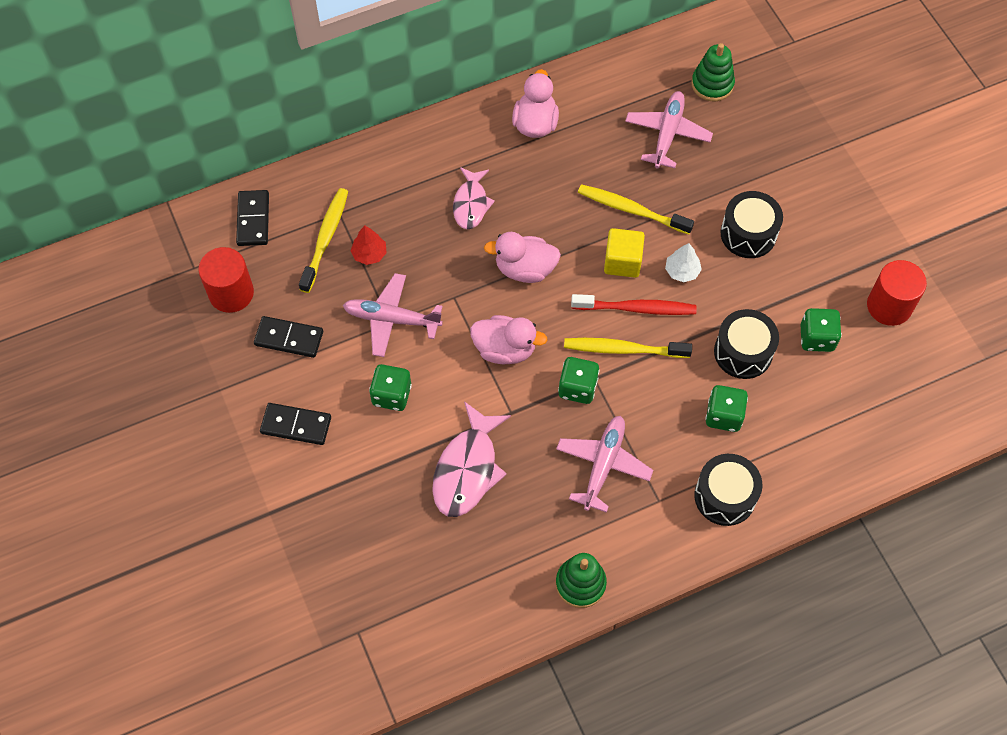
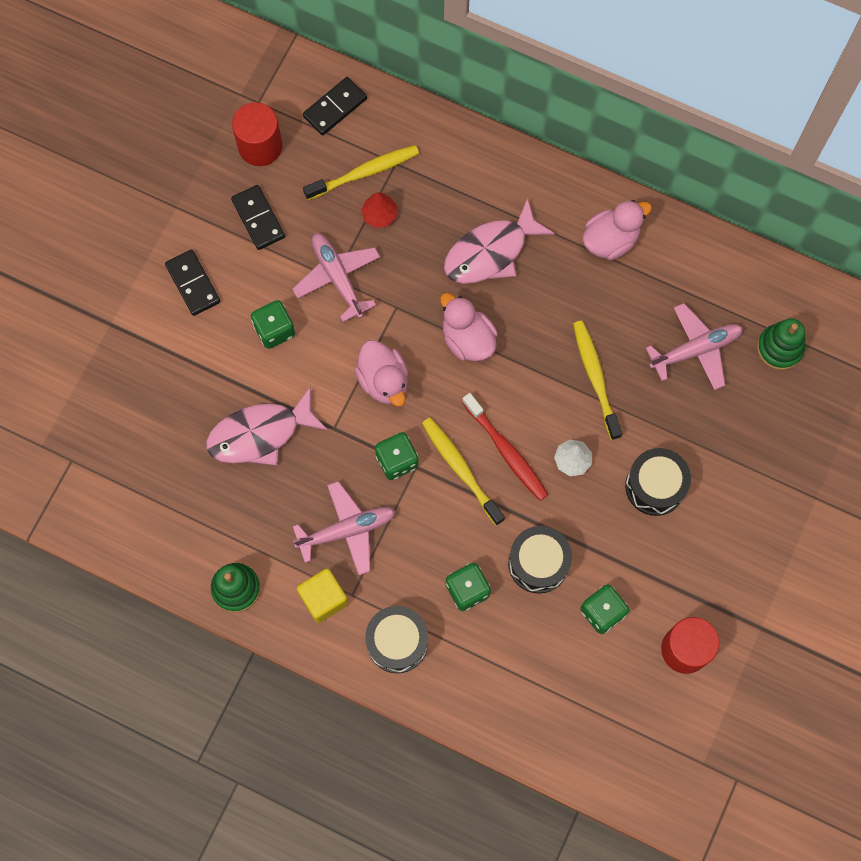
camera: 50 degrees right, 10 degrees up
(471, 204) = (490, 252): pink fish -> pink fish, size x1.54
(622, 262) = (540, 408): yellow cube -> yellow cube (324, 599)

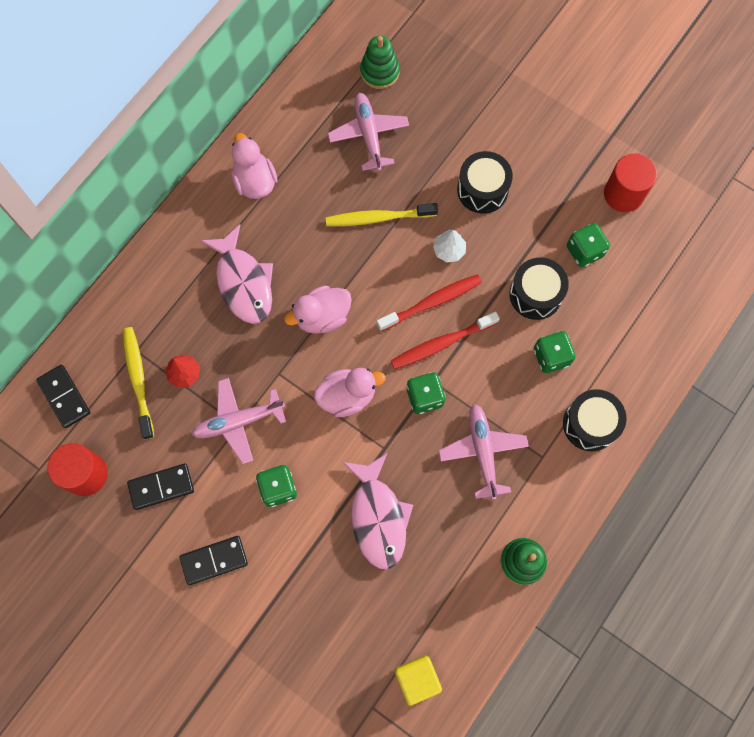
camera: 80 degrees left, 0 degrees up
(324, 599) = (542, 482): yellow cube -> yellow cube (417, 679)
(460, 469) = (441, 343): yellow toothbrush -> red toothbrush

